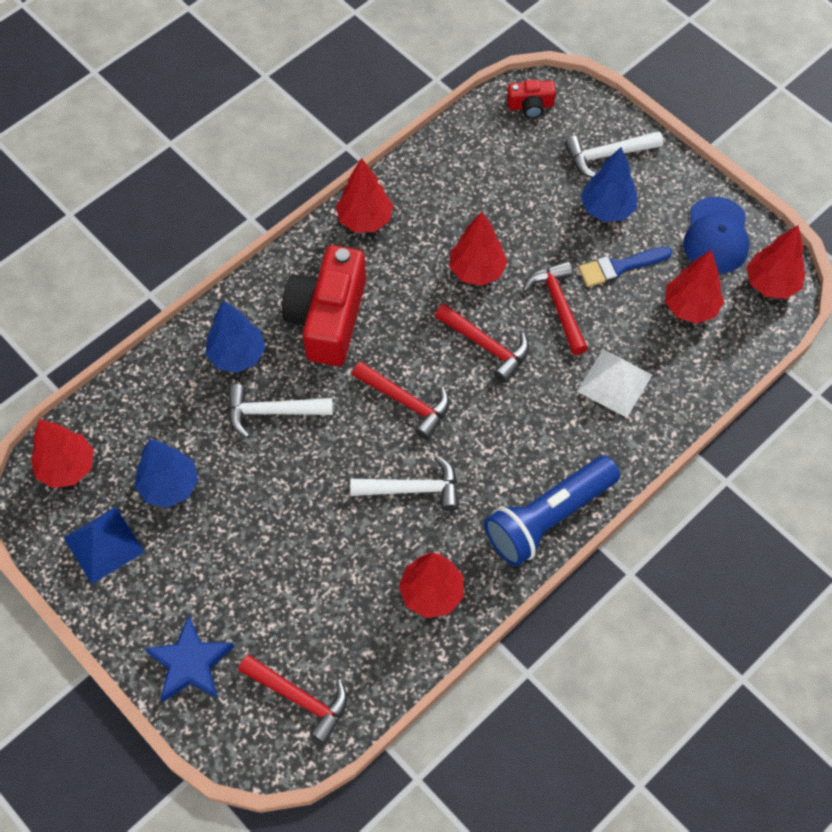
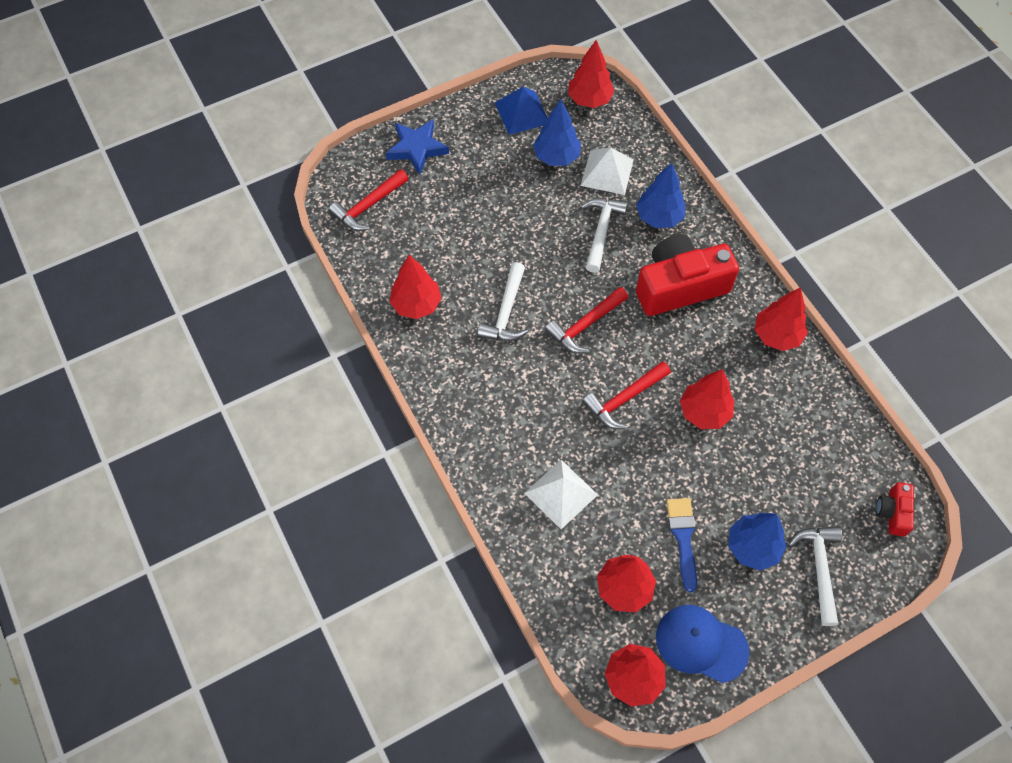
camera: 105 degrees right, 0 degrees up
(182, 423) = (607, 172): none -> white pyramid
(328, 318) = (679, 286): red camera -> red camera turned 45 degrees counterclockwise
(548, 517) = (451, 403): blue flashlight -> none
(558, 305) = (652, 470): red hammer -> none

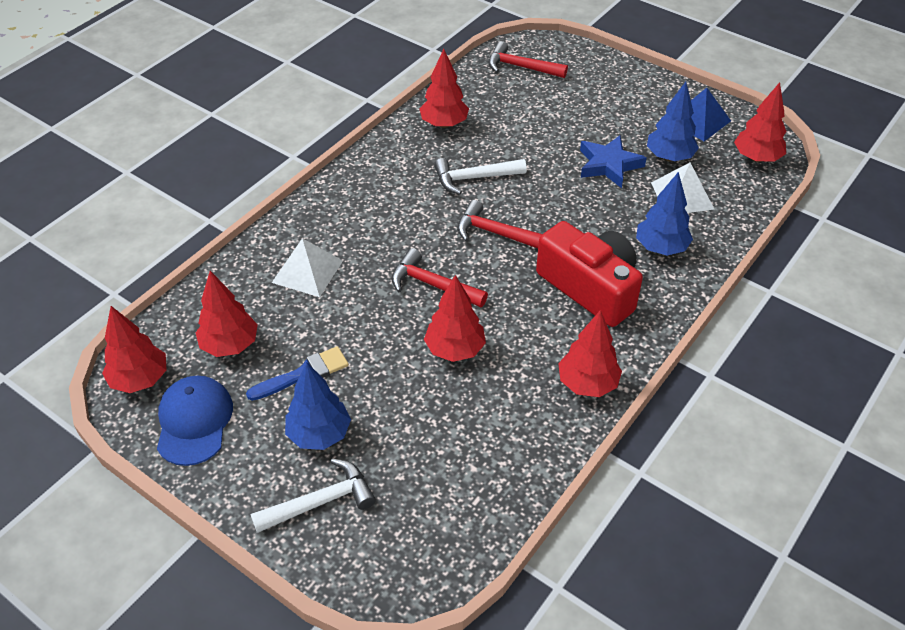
camera: 65 degrees right, 15 degrees down
(417, 148) = (602, 73): blue star -> blue star (609, 165)
(601, 231) = (610, 212): white hammer -> none
(892, 512) = (424, 557): red camera -> none

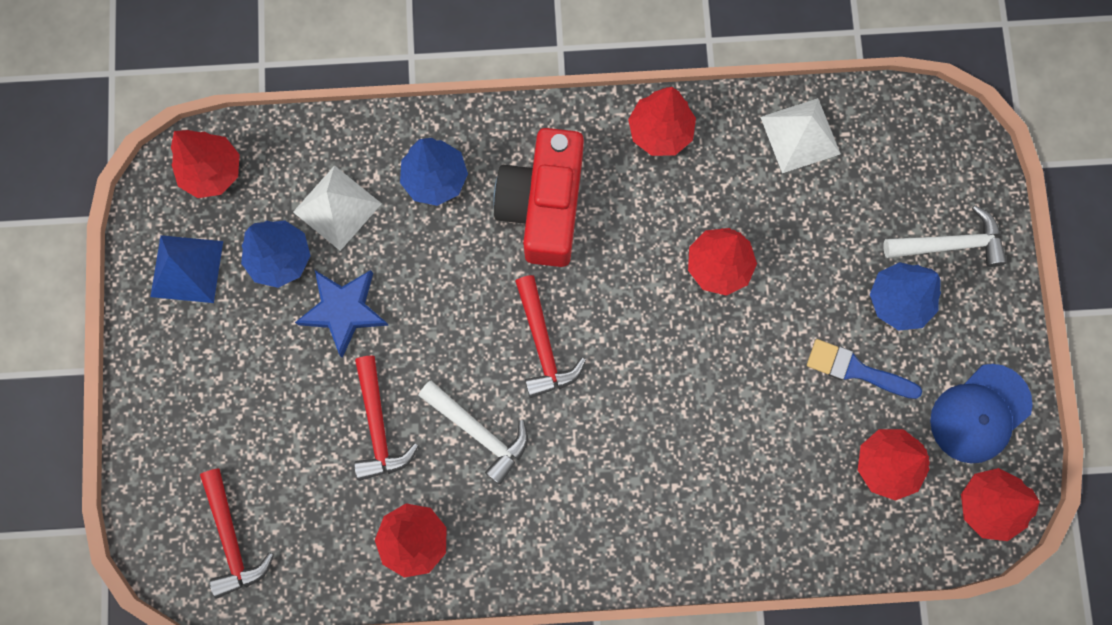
camera: 130 degrees left, 30 degrees up
(307, 271) = (746, 480): white pyramid -> white pyramid (800, 135)
(321, 502) = (950, 244): white hammer -> white hammer turned 150 degrees clockwise
(432, 285) = (661, 348): red hammer -> red hammer (378, 426)

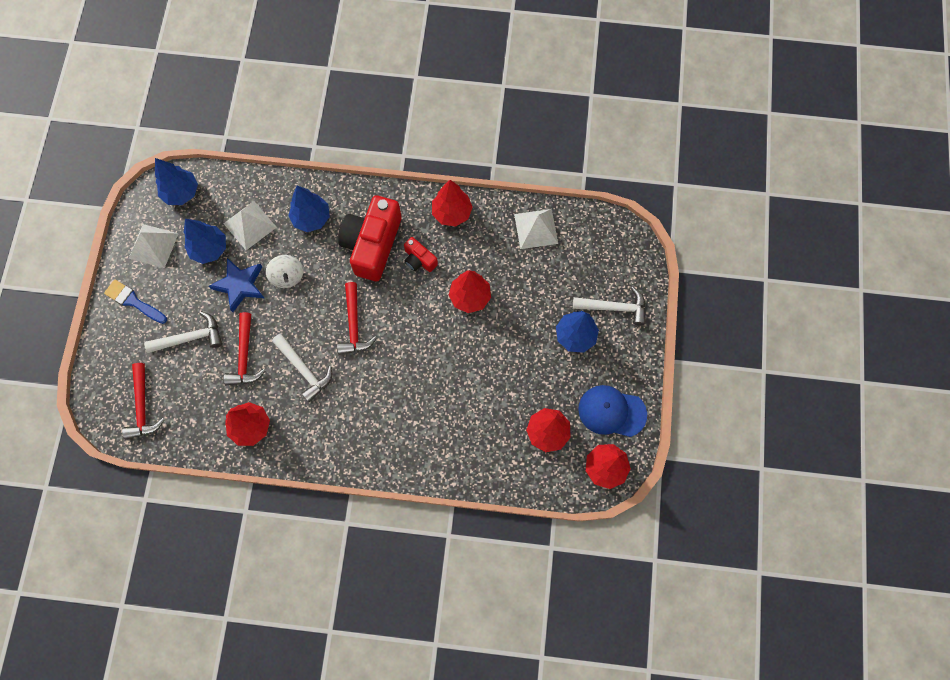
camera: 10 degrees right, 5 degrees down
(187, 268) = (153, 245): blue pyramid -> white pyramid
(212, 172) = (181, 193): red tree -> blue tree
(283, 411) = (191, 338): none -> white hammer
(418, 282) = (287, 276): none -> white spinning top
(624, 218) = (419, 260): none -> red camera
(856, 370) = (540, 372): blue brush -> blue brush (133, 301)
(980, 413) = (611, 411): blue cap -> blue cap turned 45 degrees clockwise

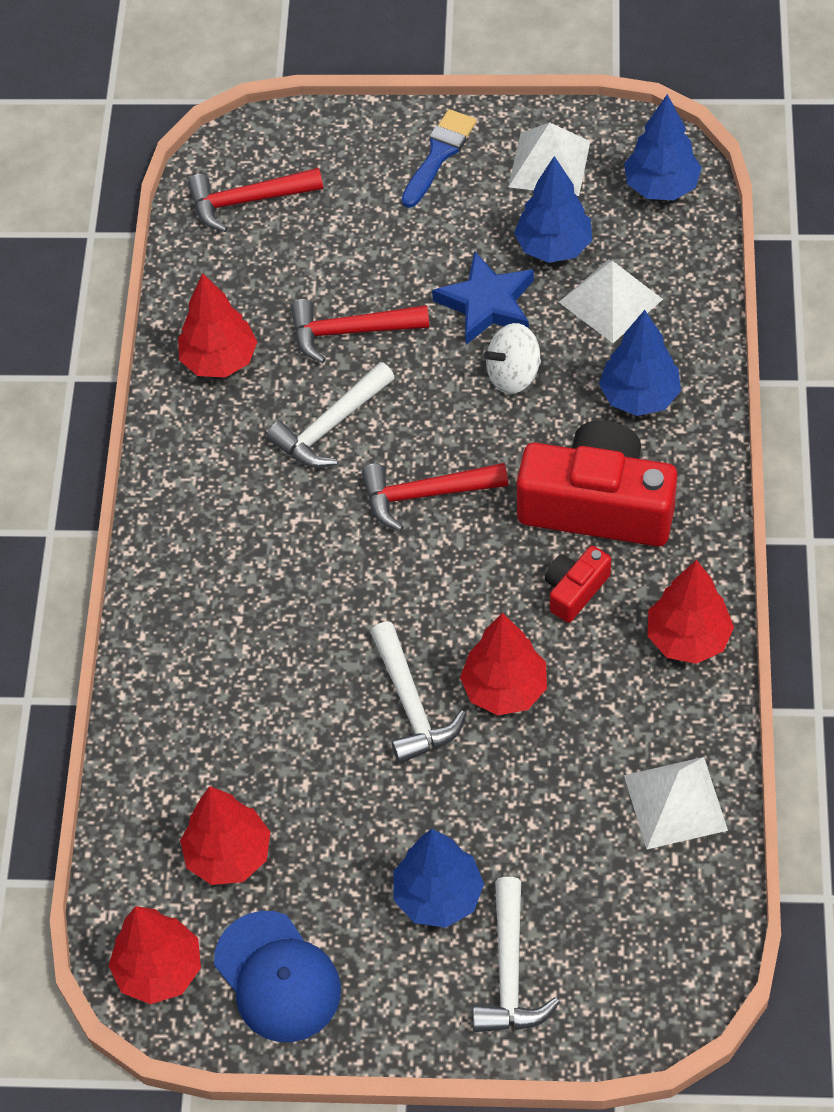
camera: 90 degrees right, 15 degrees down
(191, 338) = (378, 247): white hammer -> white hammer (411, 705)
(611, 411) = (277, 977): blue cap -> blue cap turned 135 degrees clockwise

